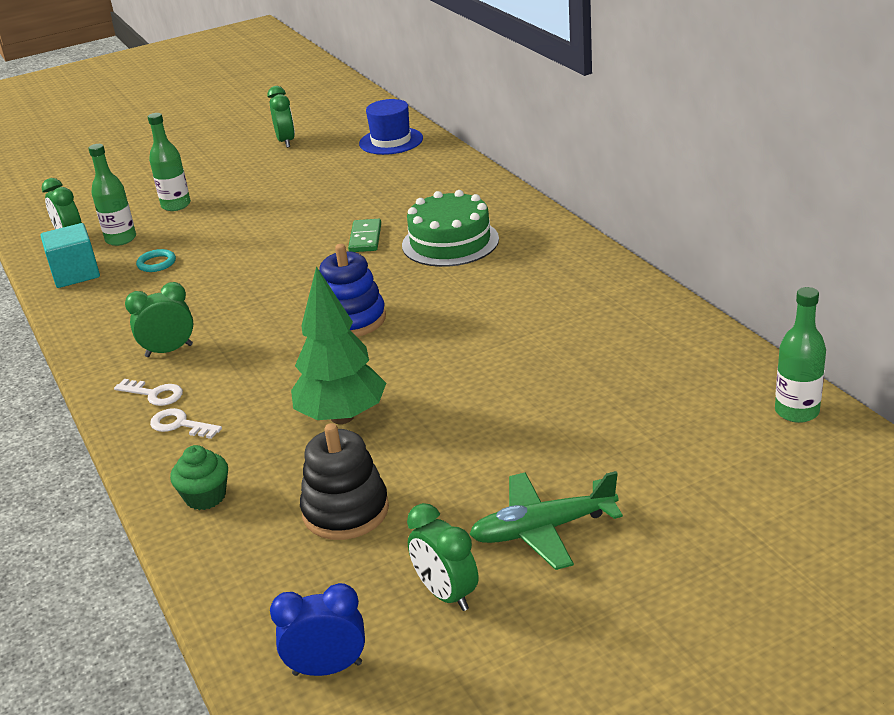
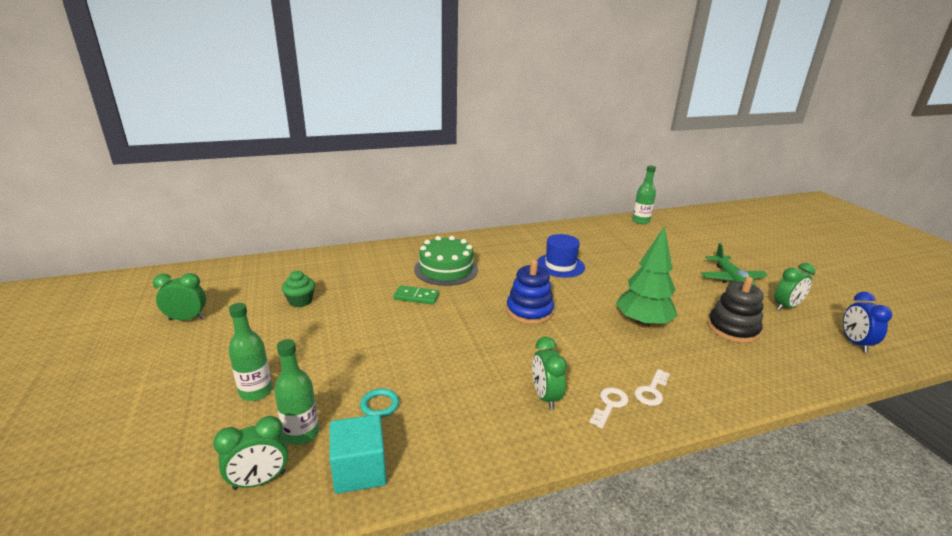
camera: 85 degrees left, 5 degrees down
(205, 497) = (733, 380): green cupcake -> green cupcake (300, 301)
(391, 141) = (259, 273): blue hat -> blue hat (560, 265)

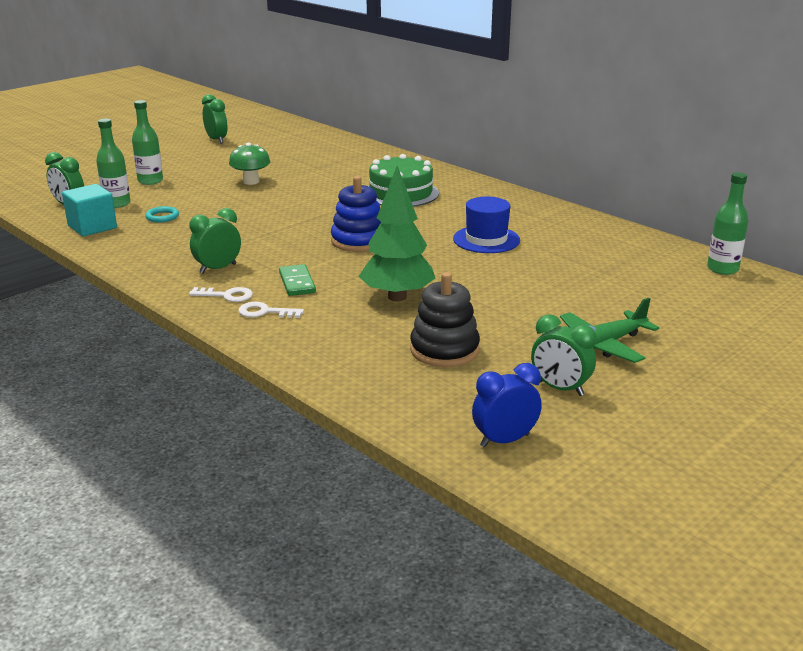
camera: 65 degrees right, 0 degrees up
(300, 301) = (276, 160): green cupcake -> none
(339, 327) = (251, 181): none -> green mushroom
(416, 297) = (330, 194): green domino -> green domino (297, 283)

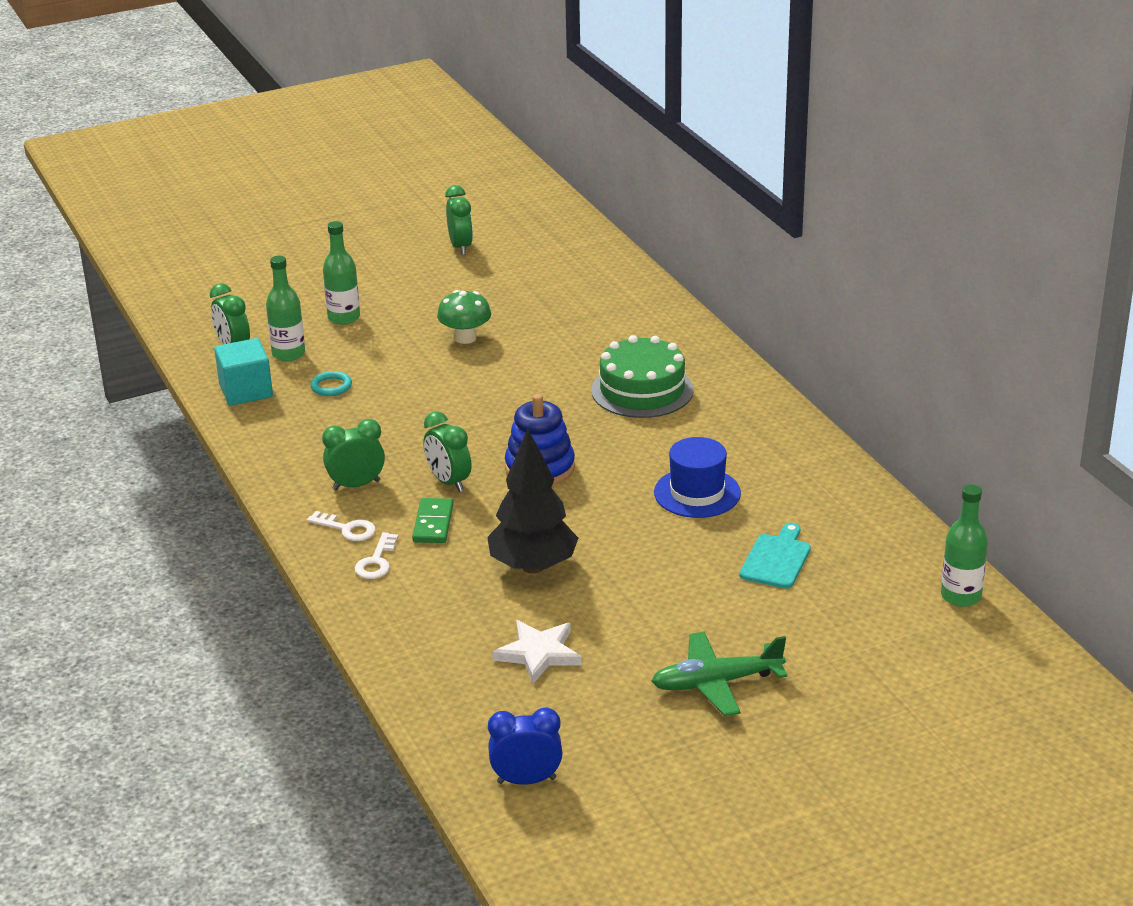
camera: 20 degrees right, 5 degrees up
(265, 312) = (376, 561): white key -> white key turned 105 degrees counterclockwise
(397, 297) = (533, 566): green tree -> black tree
(444, 350) = (538, 653): black stacking toy -> white star
(560, 388) = (628, 730): green clock -> green clock (448, 482)
(576, 267) = (776, 559): none -> turquoise cutting board

